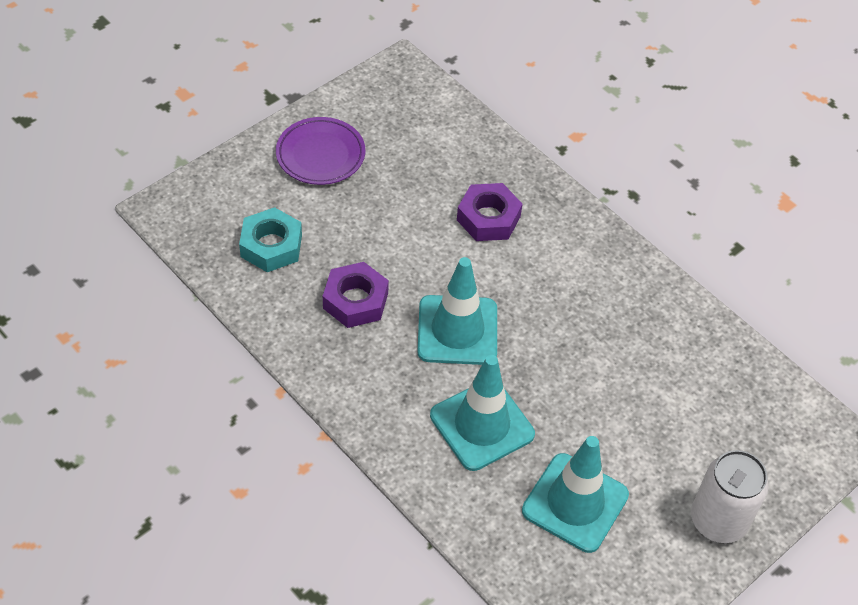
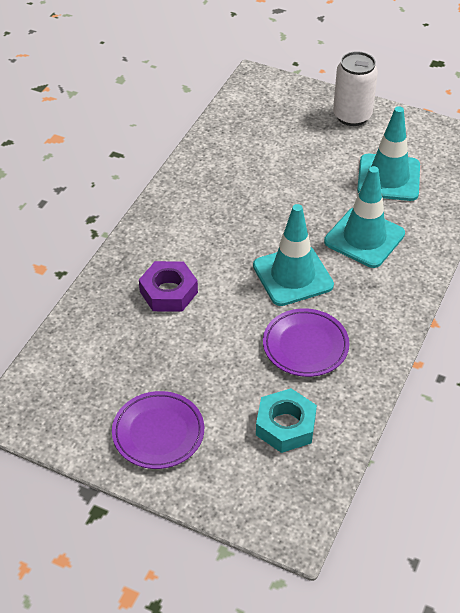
camera: 110 degrees left, 5 degrees down
(355, 300) = (305, 346): purple nut -> purple plate

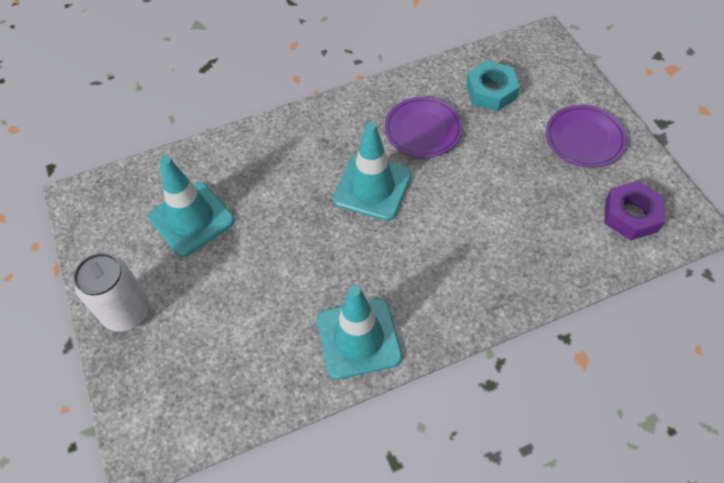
camera: 135 degrees left, 10 degrees up
(168, 292) = (485, 242): purple nut -> purple nut (631, 215)
(364, 238) = (282, 180): turquoise traffic cone -> turquoise traffic cone (359, 338)

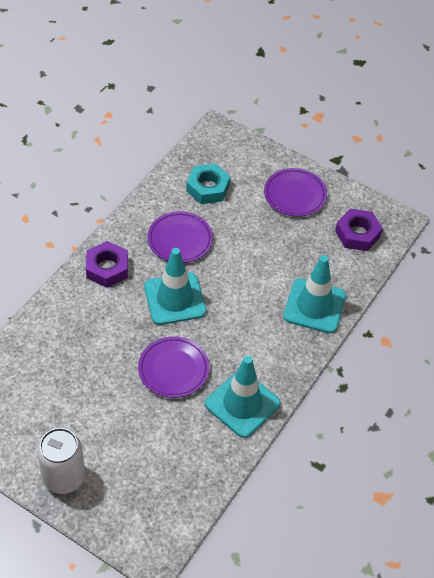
camera: 40 degrees left, 5 degrees down
(192, 219) = (57, 388): turquoise traffic cone -> turquoise traffic cone (314, 306)
(315, 260) = (173, 369): none -> purple plate
(329, 125) = (107, 268): none -> purple nut

